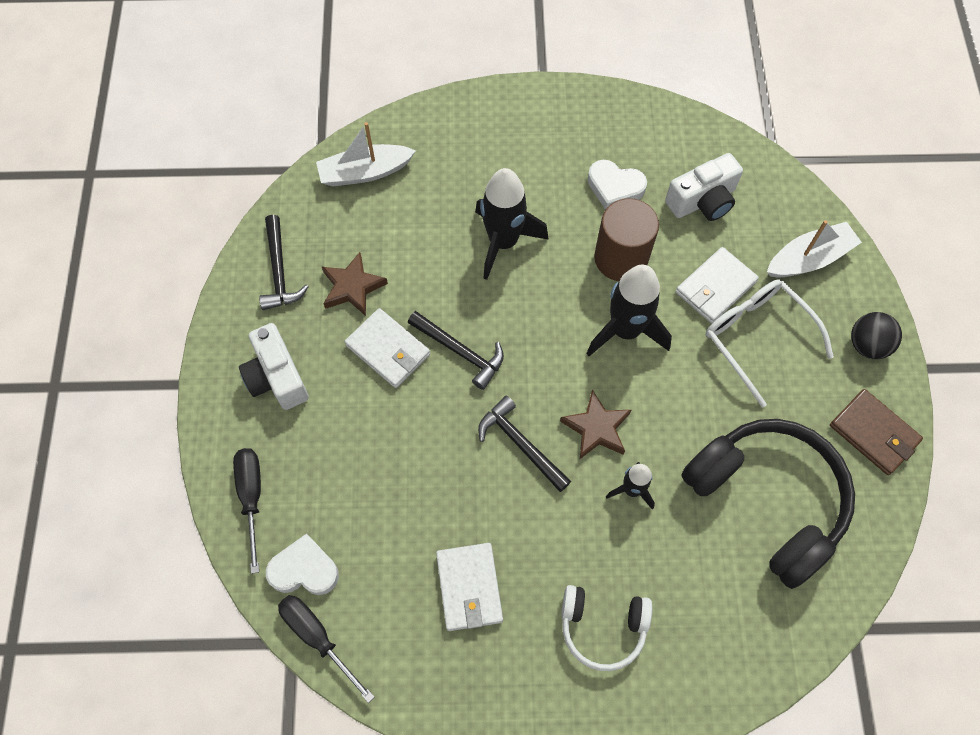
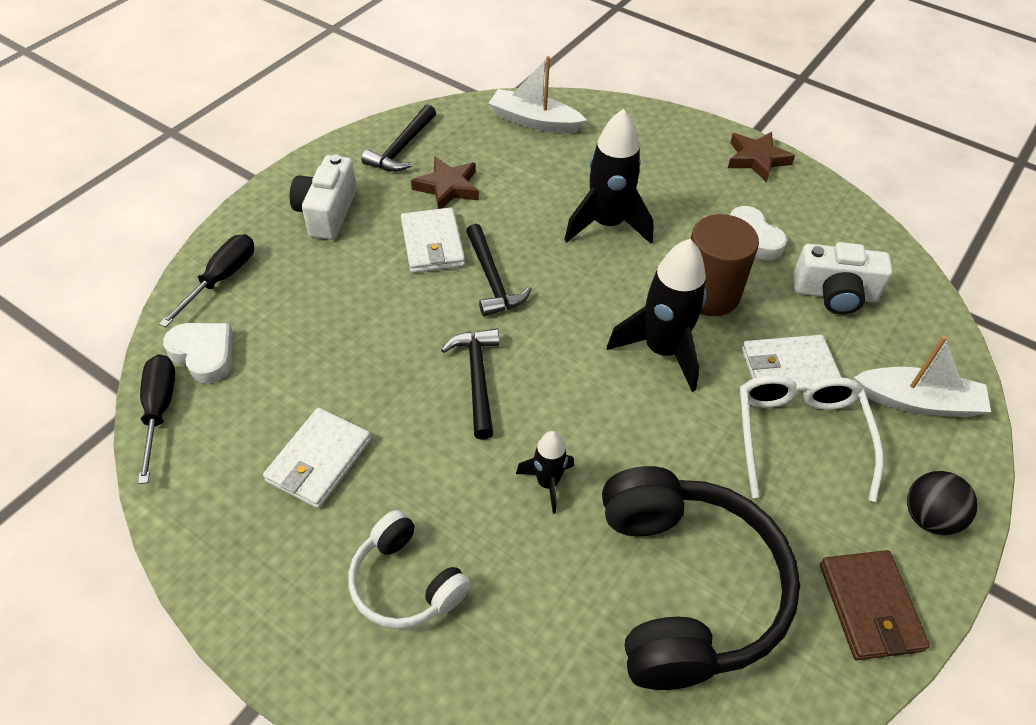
camera: 35 degrees right, 15 degrees down
(596, 428) = (561, 410): brown star -> brown star (757, 159)

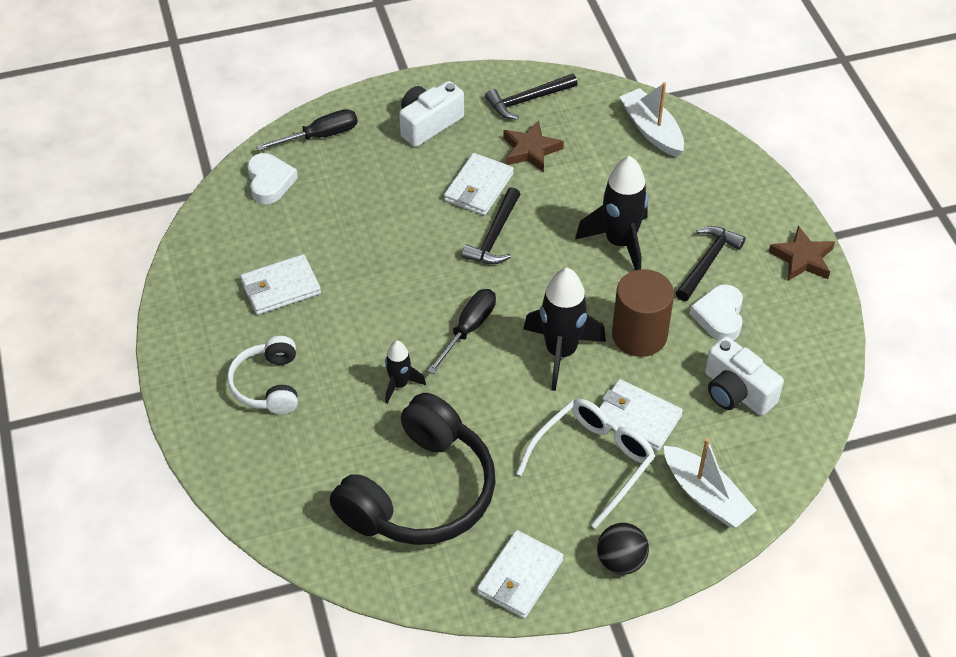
camera: 40 degrees right, 0 degrees up
(159, 411) = (218, 203): black screwdriver -> black screwdriver (468, 329)
(477, 378) = (419, 296): black hammer -> black hammer (708, 262)
(869, 607) = (520, 577): brown wallet -> white wallet

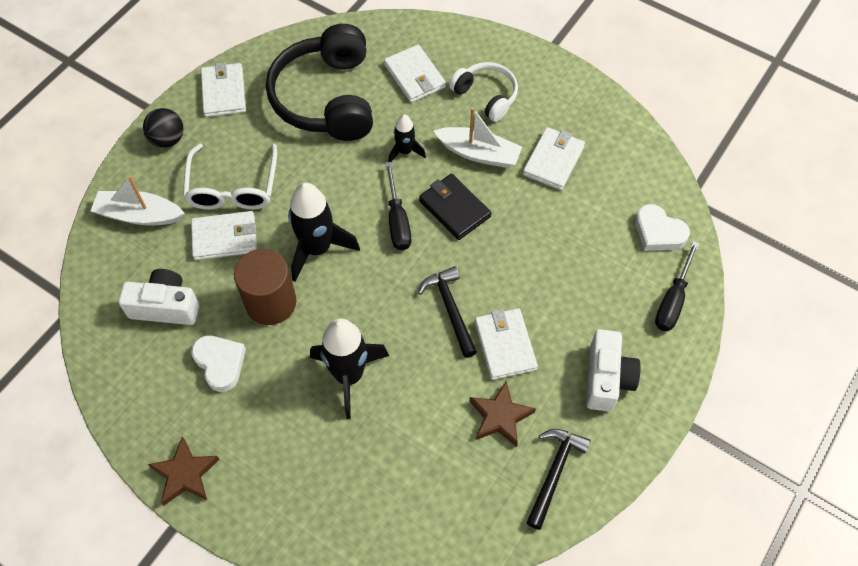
camera: 140 degrees right, 10 degrees up
(311, 454) = (414, 76): none -> white wallet
(409, 306) = (454, 208): none -> black wallet
(651, 130) = (417, 525): white boat -> white boat (479, 153)
(708, 262) = (264, 409): black hammer -> none

